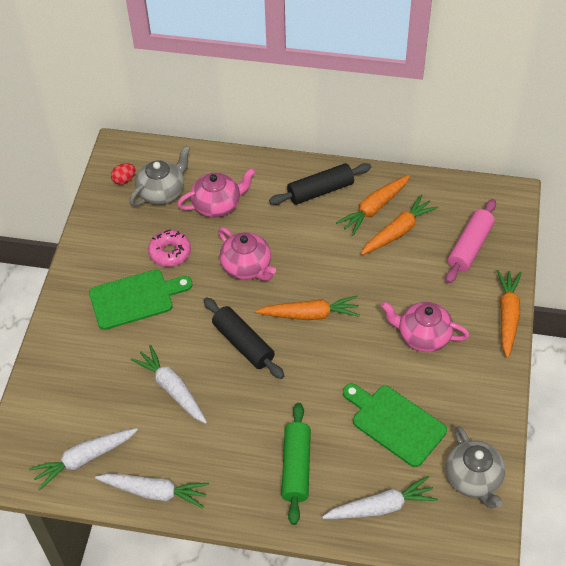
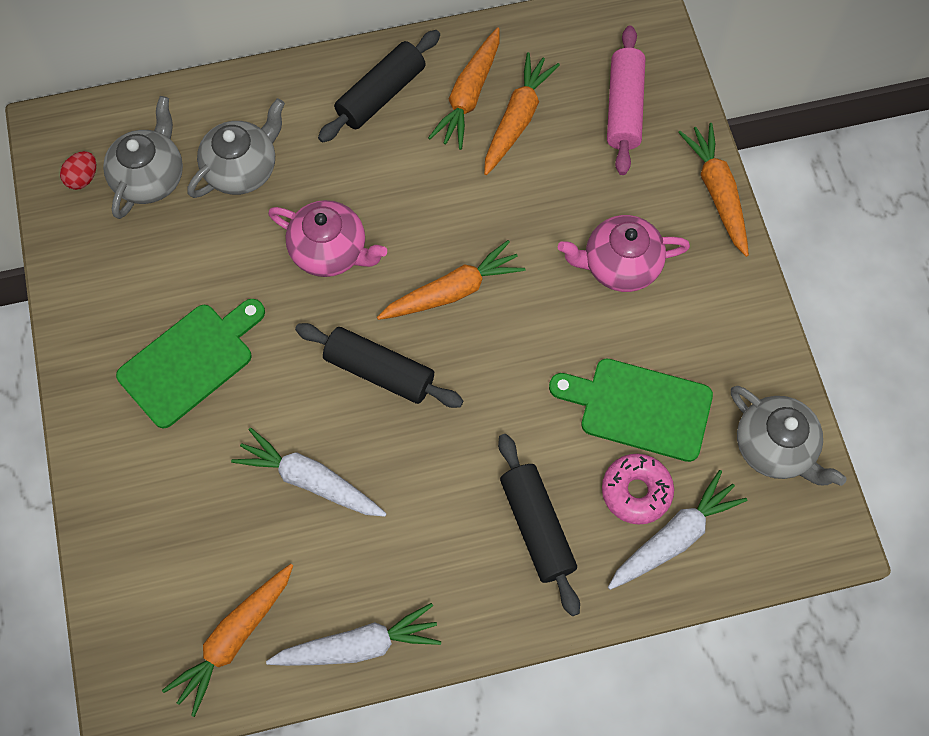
camera: 25 degrees left, 15 degrees up
(84, 459) = (234, 638): white carrot -> orange carrot
(170, 252) = (207, 270): pink donut -> pink donut (636, 491)
(217, 205) = (243, 169): pink teapot -> grey teapot
(296, 467) = (537, 527): green rolling pin -> black rolling pin

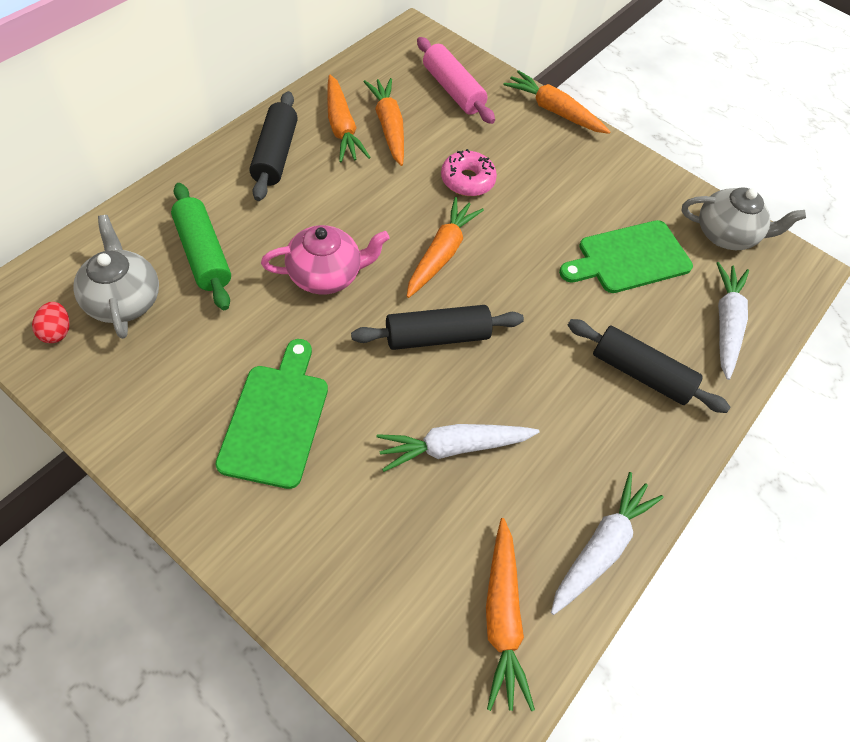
camera: 45 degrees left, 10 degrees down
(243, 169) = (204, 254): grey teapot -> green rolling pin
(619, 265) = (536, 180): pink teapot -> none
(636, 491) = (677, 310): pink donut -> pink donut (467, 180)

